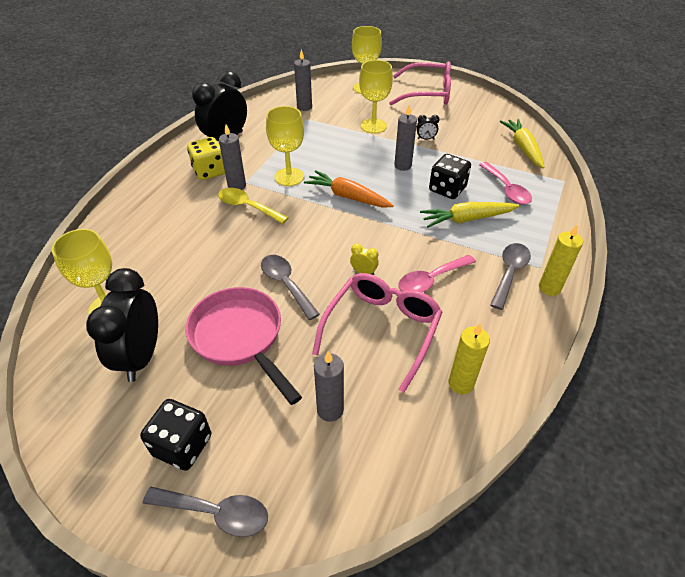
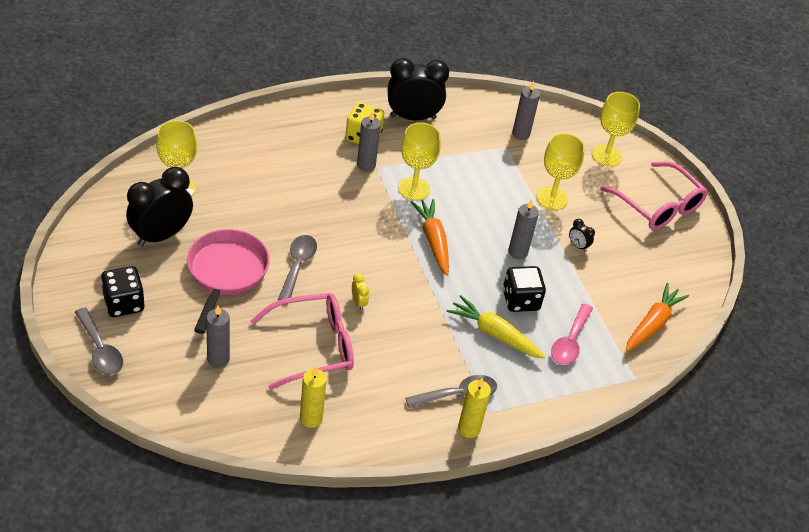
camera: 40 degrees right, 0 degrees up
(247, 207) = (350, 188): yellow spoon -> none
(431, 280) = (395, 348): pink spoon -> none
(522, 148) = (652, 324): yellow carrot -> orange carrot

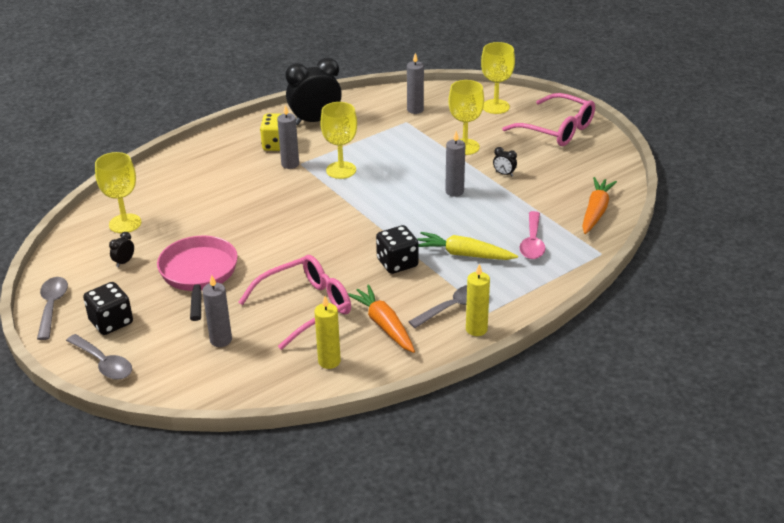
camera: 10 degrees left, 10 degrees down
(161, 235) = (124, 262): black clock -> black clock, size x0.41
(297, 266) = (263, 251): grey spoon -> grey spoon (52, 306)
(358, 303) = (331, 264): yellow clock -> none
(433, 241) = (376, 202): orange carrot -> orange carrot (384, 325)
(520, 300) = (474, 224): black dice -> black dice (397, 263)

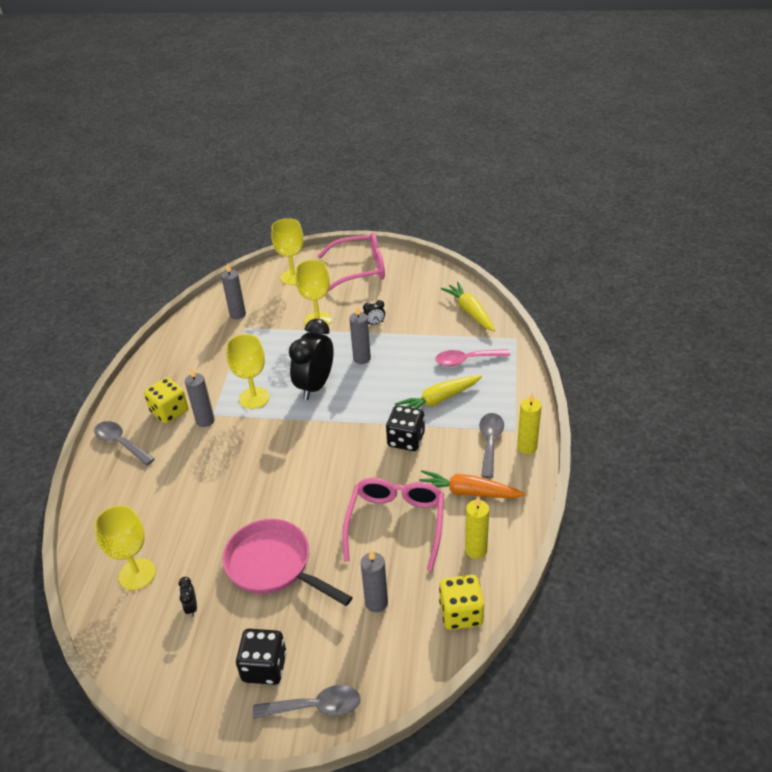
camera: 45 degrees left, 5 degrees up
(52, 306) = (187, 701): grey spoon -> grey spoon (120, 443)
(258, 387) = (461, 613): none -> yellow dice
(315, 121) = (170, 372): black clock -> black clock (315, 386)
(532, 242) = (466, 360): pink spoon -> pink spoon turned 120 degrees clockwise
(596, 211) = (470, 312): orange carrot -> yellow carrot

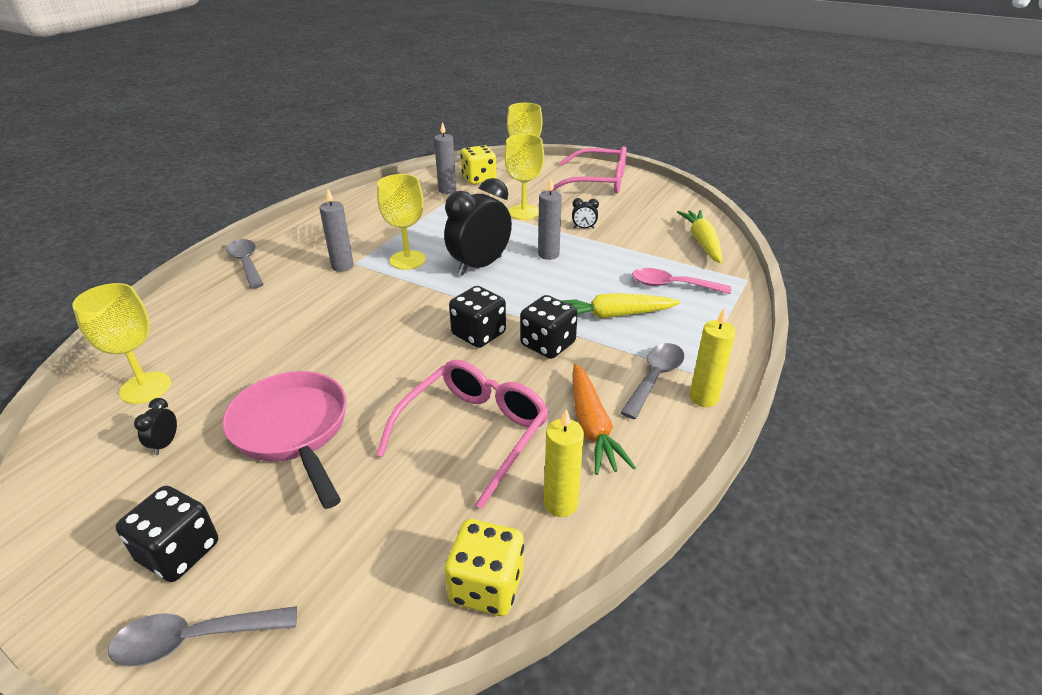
camera: 20 degrees right, 5 degrees down
(169, 412) = (315, 250): yellow dice -> yellow dice (479, 179)
(315, 707) = (193, 639): grey spoon -> grey spoon turned 150 degrees clockwise
(352, 447) = (478, 334): none -> black dice
(376, 602) = (380, 523): grey candle -> none
(468, 492) = (592, 427): orange carrot -> orange carrot turned 135 degrees counterclockwise

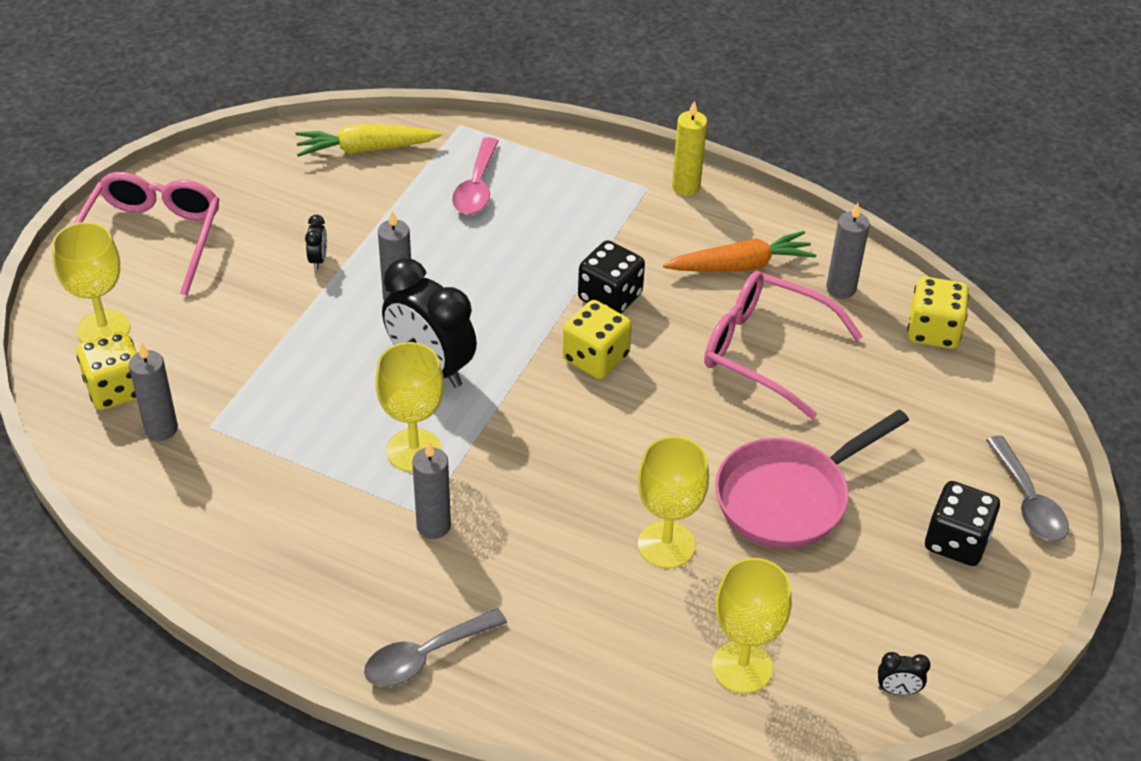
camera: 95 degrees left, 10 degrees up
(165, 444) = (830, 606): black clock -> black clock (897, 690)
(478, 334) = (595, 358): black dice -> yellow dice
(524, 212) = (260, 326): yellow goblet -> yellow goblet (666, 545)
(560, 504) = (841, 288): yellow candle -> grey candle
(613, 315) = (546, 241): yellow carrot -> none
(655, 378) = (659, 217): grey spoon -> none

